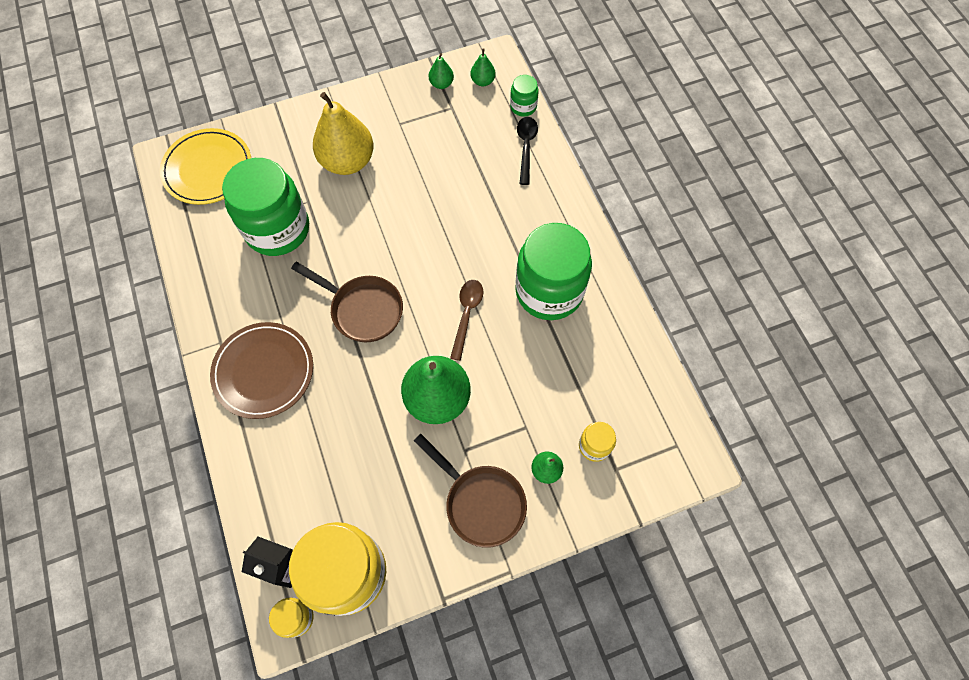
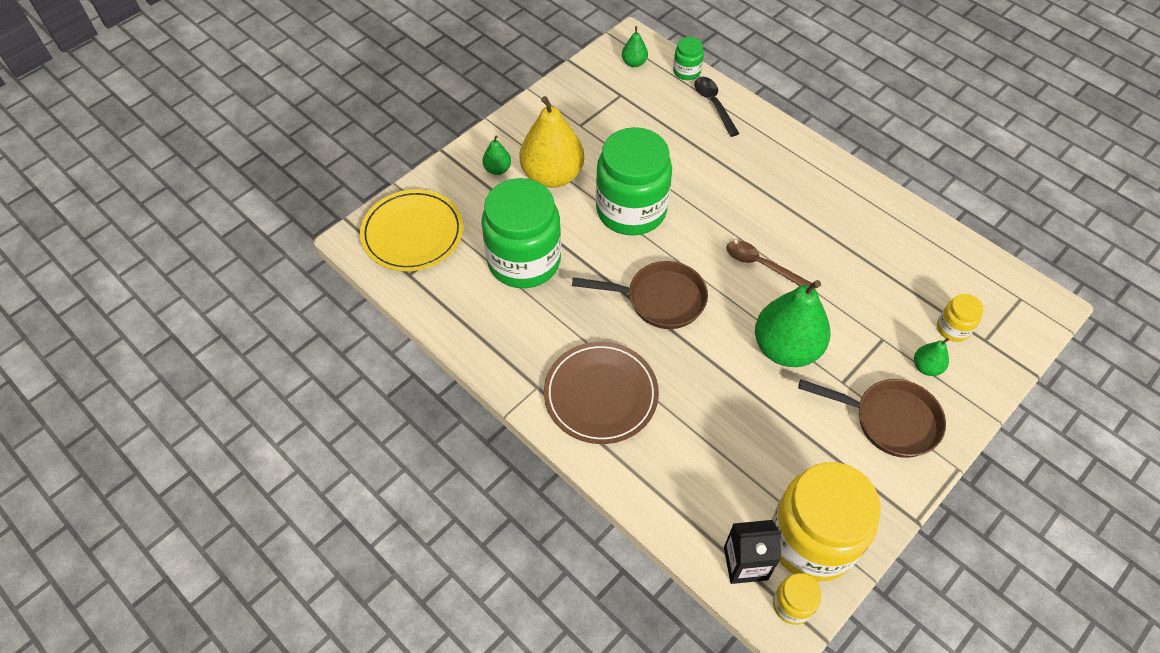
camera: 25 degrees left, 10 degrees down
(441, 84) = (596, 78): green pear -> green pear (497, 169)
(467, 314) = (761, 265): brown spoon -> brown spoon turned 45 degrees counterclockwise
(549, 291) = (820, 216): green jar -> green jar (631, 210)

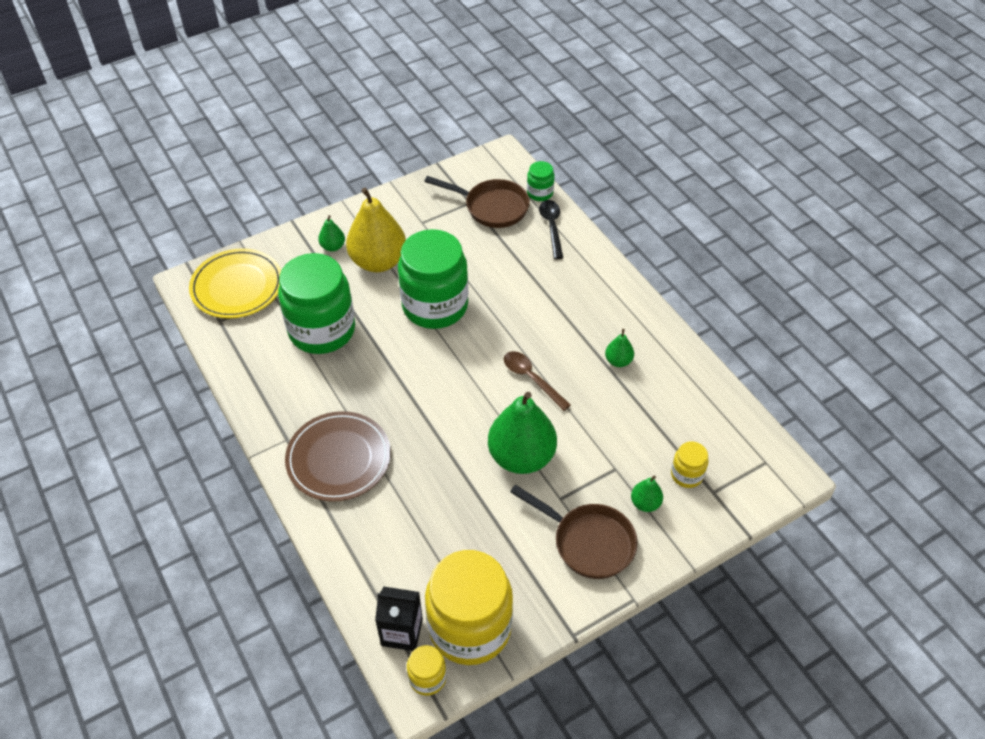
camera: 15 degrees right, 5 degrees down
(634, 63) = (495, 176): green pear -> green pear (618, 361)
(659, 299) = (426, 389): brown pan -> brown pan (492, 207)

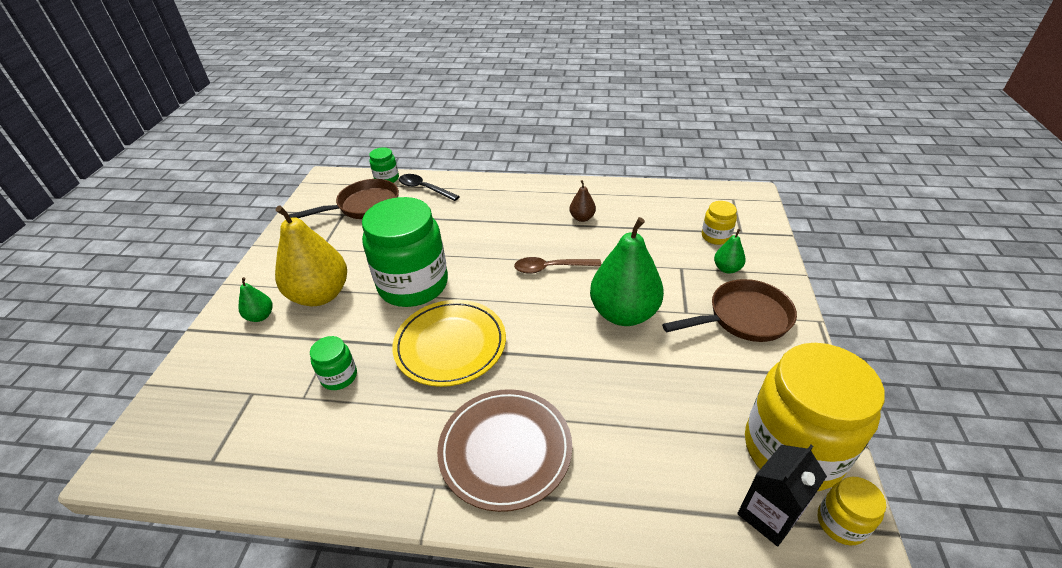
camera: 50 degrees left, 10 degrees down
(237, 287) = (193, 419): yellow plate -> yellow plate (450, 345)
(322, 330) = (339, 376): green jar -> green jar, size x0.44
(618, 361) = (582, 218): green pear -> brown pear

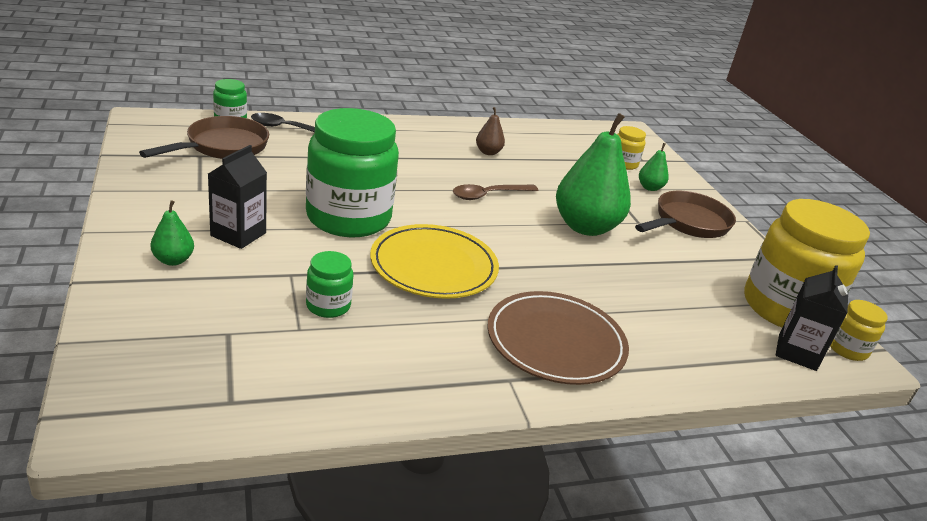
camera: 30 degrees left, 10 degrees down
(320, 295) = (238, 234): yellow pear -> black carton

